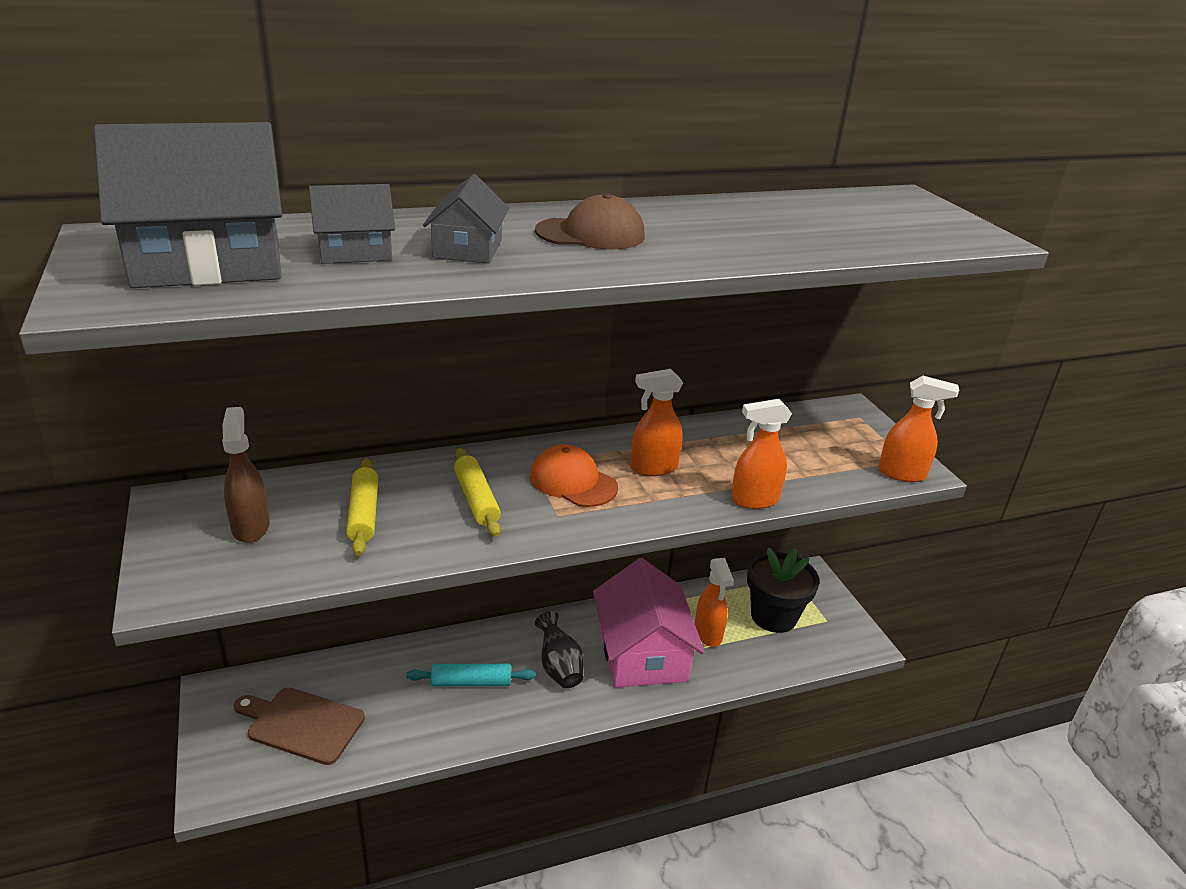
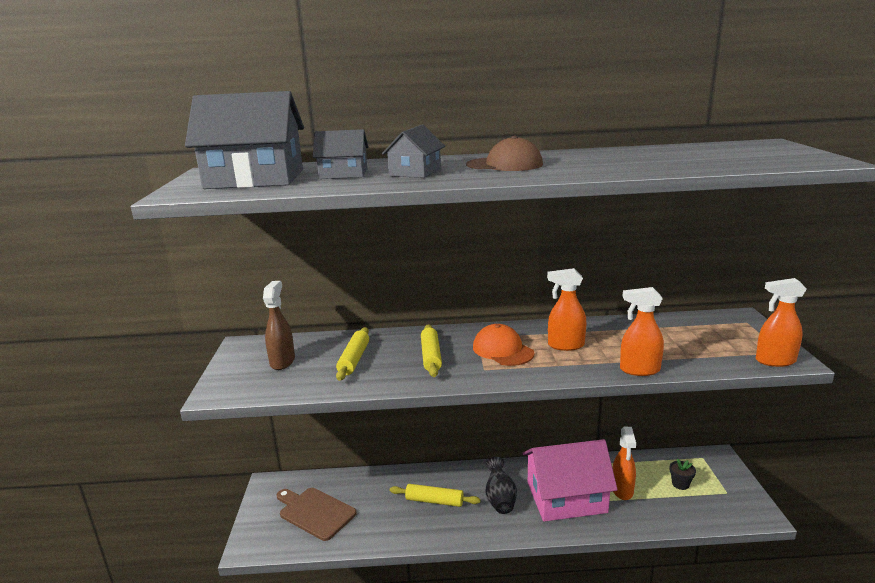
camera: 20 degrees right, 10 degrees down
(471, 682) = (434, 501): turquoise rolling pin -> yellow rolling pin
(642, 652) = (566, 497): pink house -> pink house turned 75 degrees clockwise
(773, 616) = (680, 484): black flower pot -> black flower pot, size x0.44
(902, 474) = (775, 361): orange spray bottle -> orange spray bottle turned 150 degrees clockwise

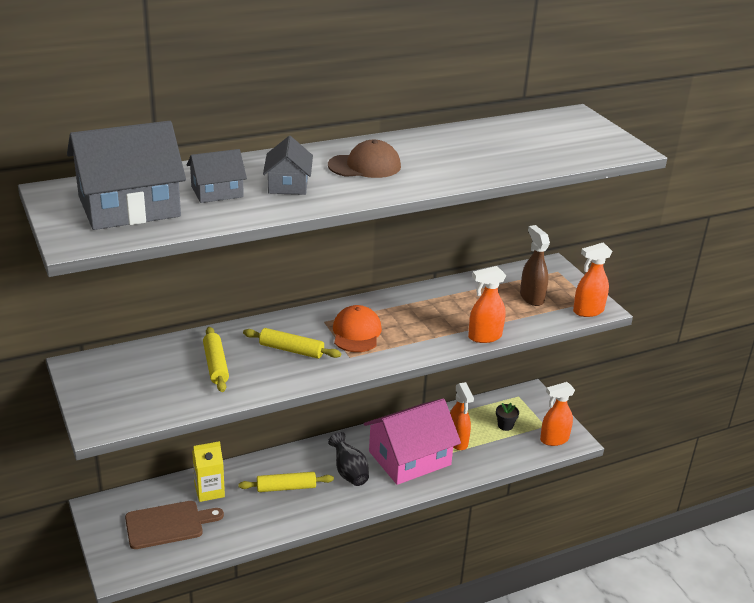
camera: 25 degrees left, 10 degrees up
(282, 361) = (141, 379): brown spray bottle -> brown spray bottle (531, 298)
(315, 512) = (168, 524): brown cutting board -> brown cutting board turned 150 degrees clockwise
(366, 489) = (209, 491): none -> yellow carton
(431, 356) = (291, 350): yellow rolling pin -> yellow rolling pin turned 45 degrees counterclockwise
(502, 350) = (356, 333): orange cap -> orange cap turned 60 degrees clockwise
(565, 345) = (411, 319): orange spray bottle -> orange spray bottle (554, 439)

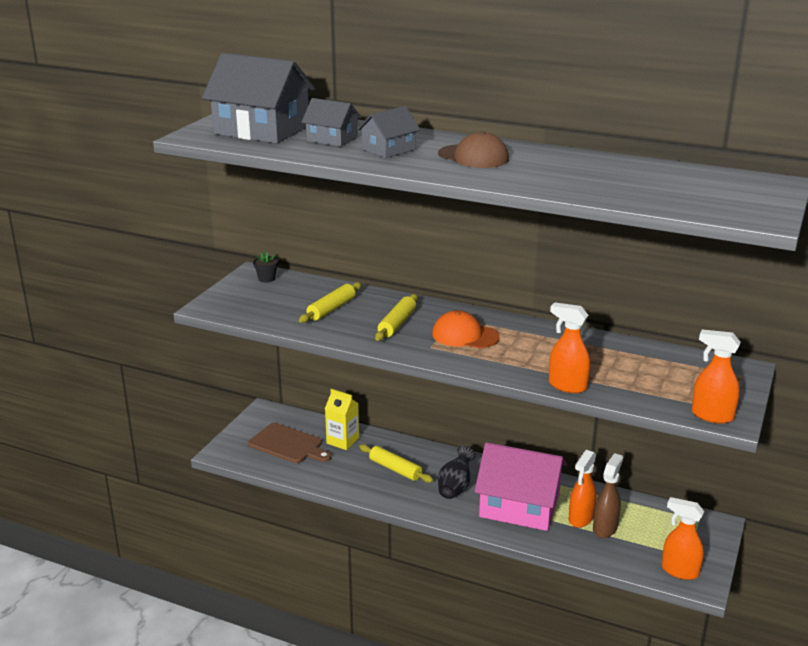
camera: 50 degrees right, 5 degrees down
(291, 350) = (397, 324): yellow rolling pin -> yellow rolling pin turned 45 degrees clockwise
(356, 333) = (465, 335): orange cap -> orange cap turned 120 degrees counterclockwise
(505, 425) = (647, 533): black flower pot -> black flower pot (266, 279)
(531, 298) = (671, 381): brown spray bottle -> brown spray bottle (605, 528)

